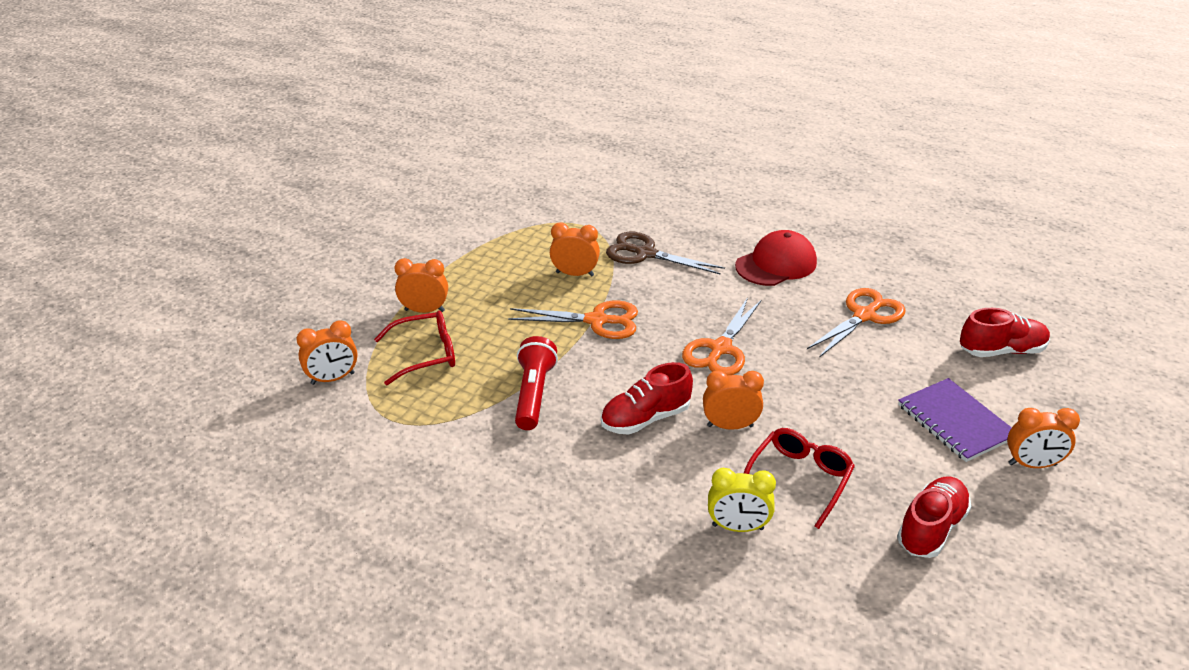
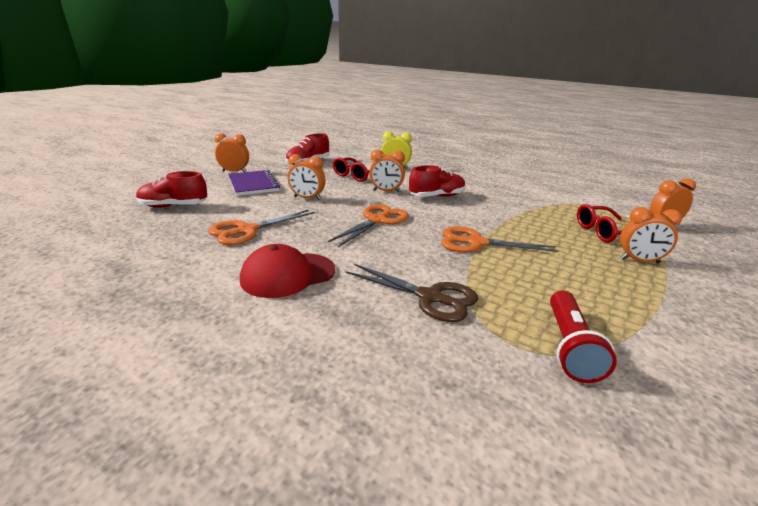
camera: 175 degrees left, 10 degrees down
(533, 394) = (511, 209): red flashlight -> red flashlight (570, 347)
(575, 274) = (508, 282): orange clock -> orange clock (307, 198)

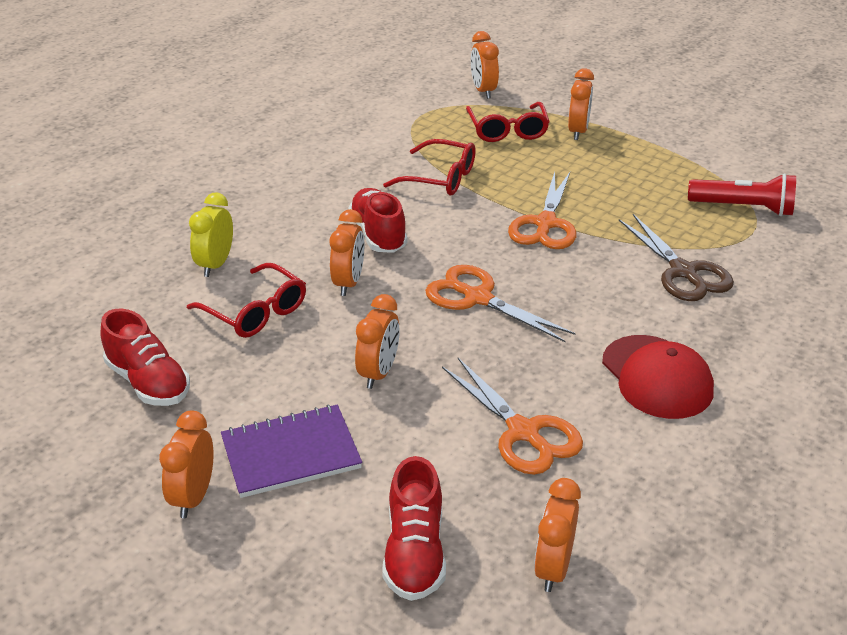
camera: 85 degrees left, 10 degrees up
(137, 235) = (553, 568): none -> orange clock
(430, 297) = (683, 272): brown scissors -> brown scissors turned 120 degrees clockwise
(514, 211) = (440, 178): none -> red glasses

